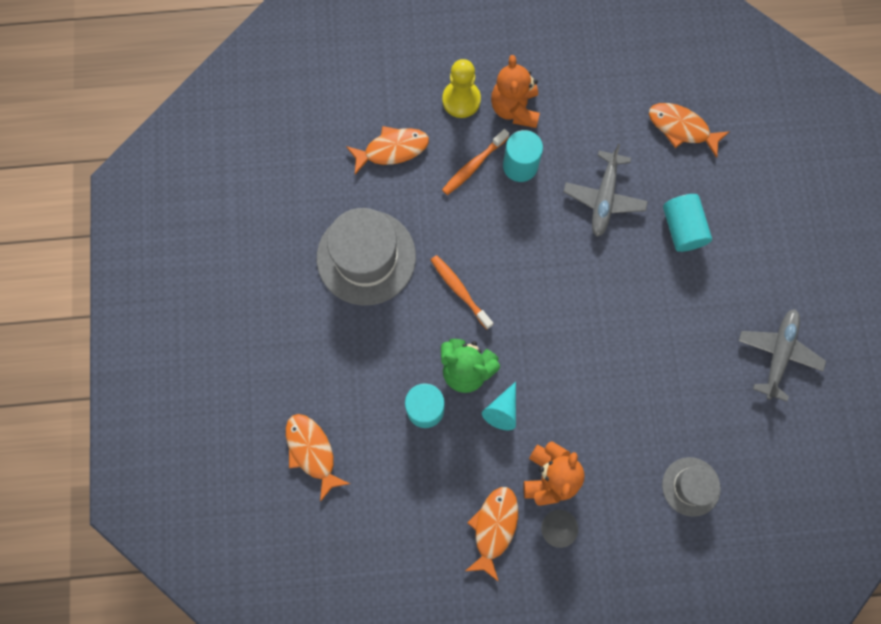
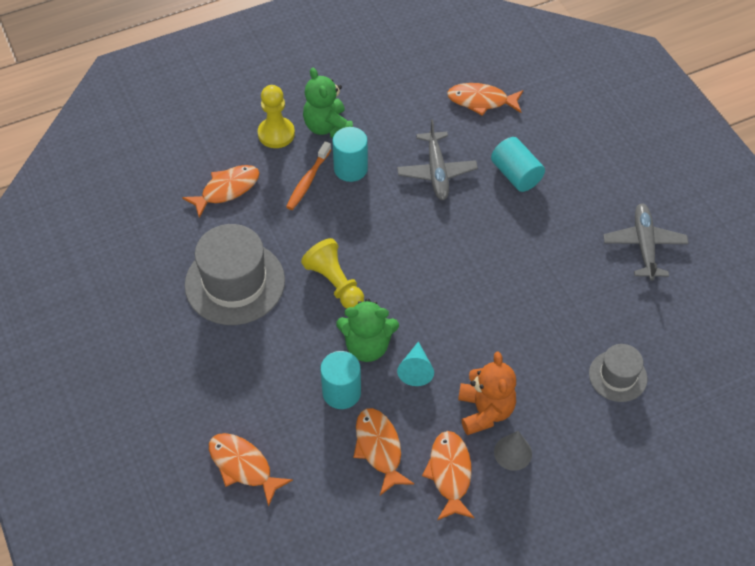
camera: 20 degrees left, 20 degrees down
(439, 479) = (379, 448): none -> orange fish
(459, 290) = (335, 283): orange toothbrush -> yellow pawn
(515, 108) = (328, 127): orange teddy bear -> green teddy bear

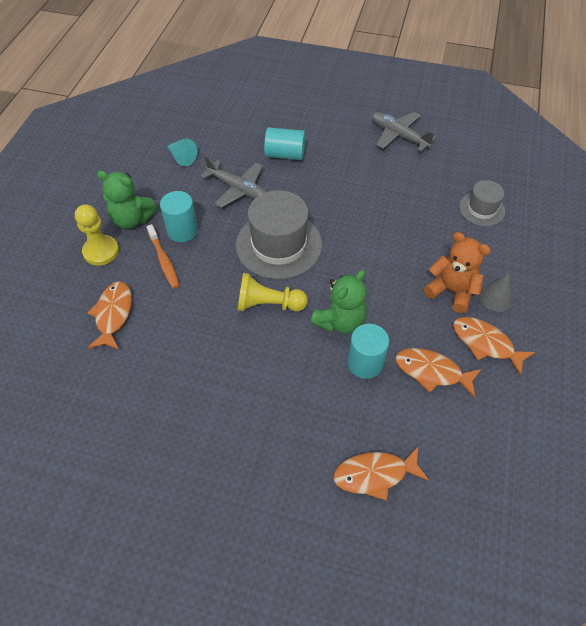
camera: 50 degrees left, 0 degrees up
(235, 283) = (203, 367): grey hat -> grey hat (279, 245)
(416, 369) = (385, 306): turquoise cone -> turquoise cone (182, 157)
(481, 101) = (209, 132): orange fish -> none

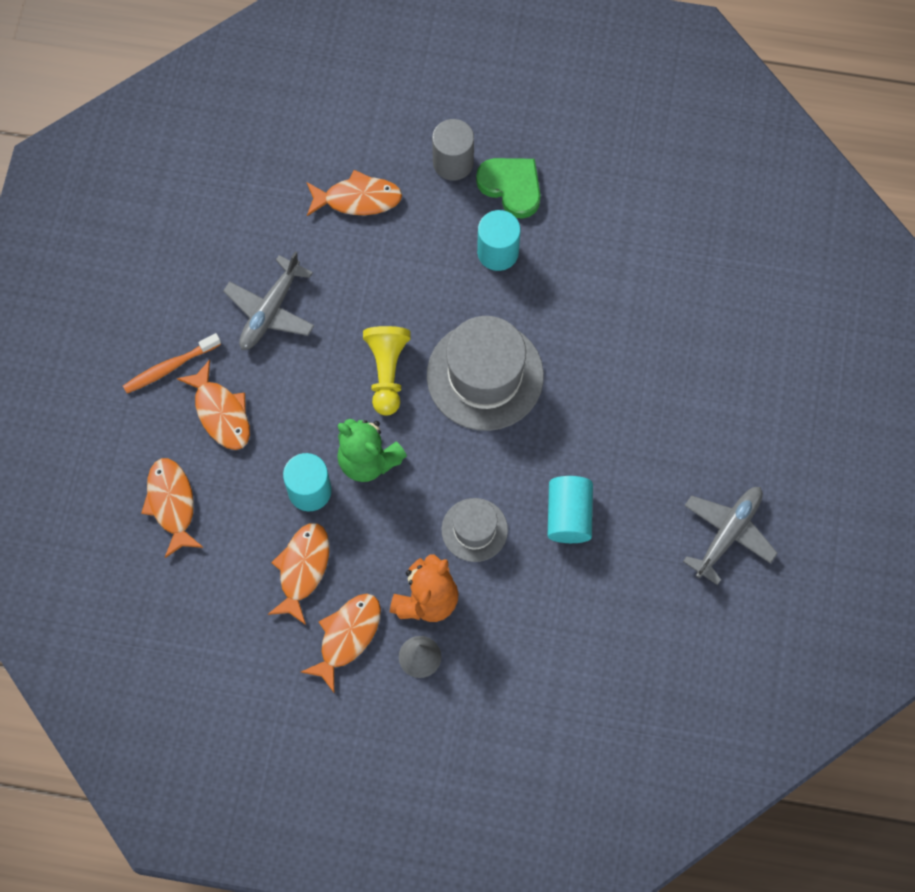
camera: 85 degrees right, 15 degrees up
(101, 251) = (453, 162): yellow pawn -> grey cylinder
(132, 219) = (511, 187): green teddy bear -> green heart
(164, 261) = (444, 239): orange toothbrush -> orange toothbrush (169, 367)
(182, 157) = (637, 227): turquoise cone -> none
(238, 189) = (583, 311): grey plane -> grey plane (270, 310)
(285, 154) = (662, 368): turquoise cylinder -> turquoise cylinder (568, 515)
(290, 428) = (221, 413): none -> orange fish
(481, 209) = (581, 651): grey hat -> grey hat (474, 530)

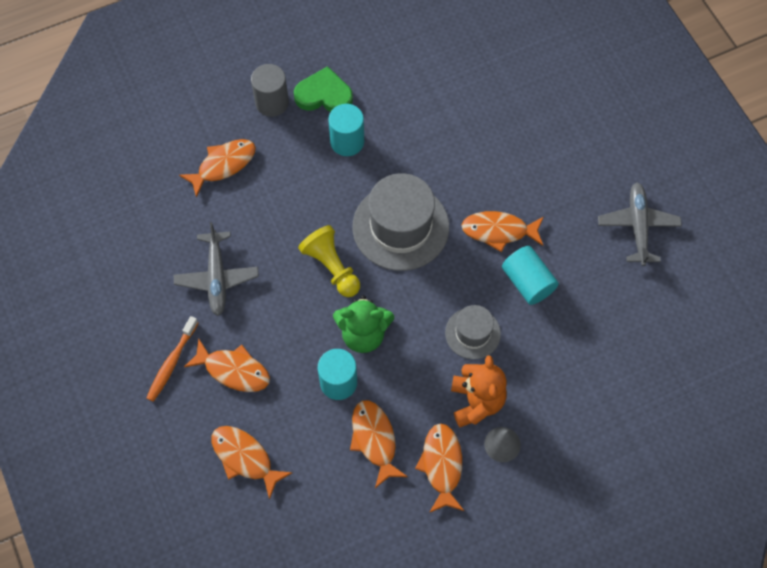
camera: 35 degrees left, 5 degrees down
(580, 444) = (498, 231): none -> orange fish

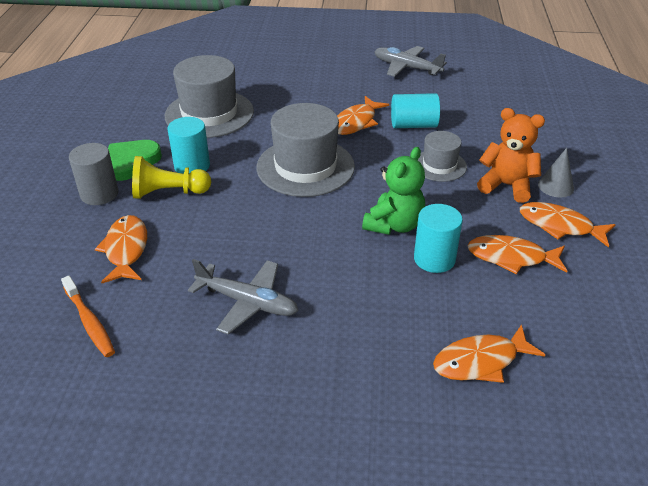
camera: 60 degrees left, 25 degrees down
(172, 363) = (320, 381): orange toothbrush -> orange toothbrush (89, 322)
(233, 370) = (367, 331): orange fish -> none
(332, 267) = (308, 219): yellow pawn -> yellow pawn (168, 192)
(431, 105) = (209, 114): none -> grey hat

